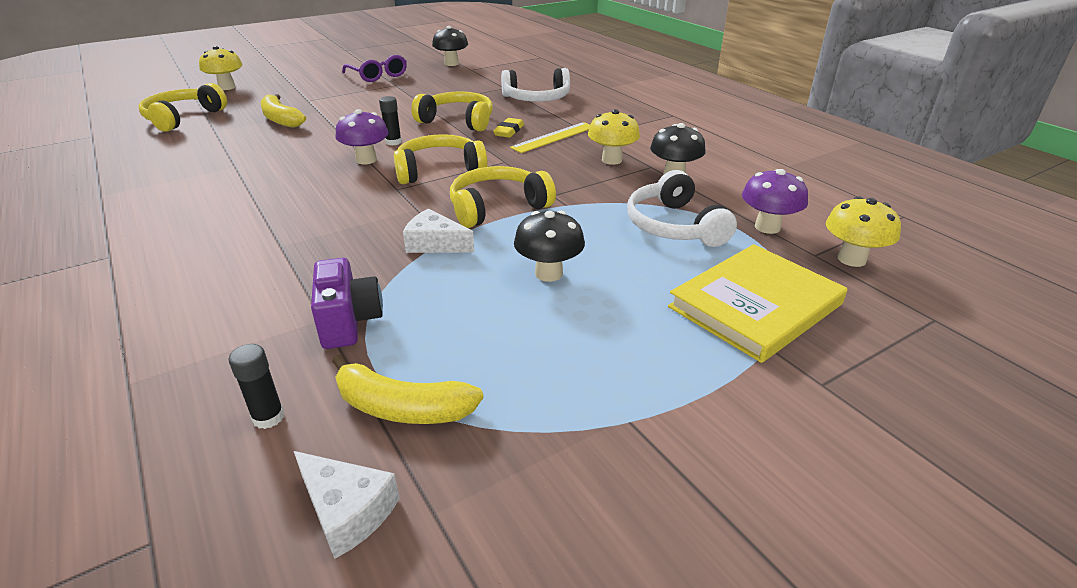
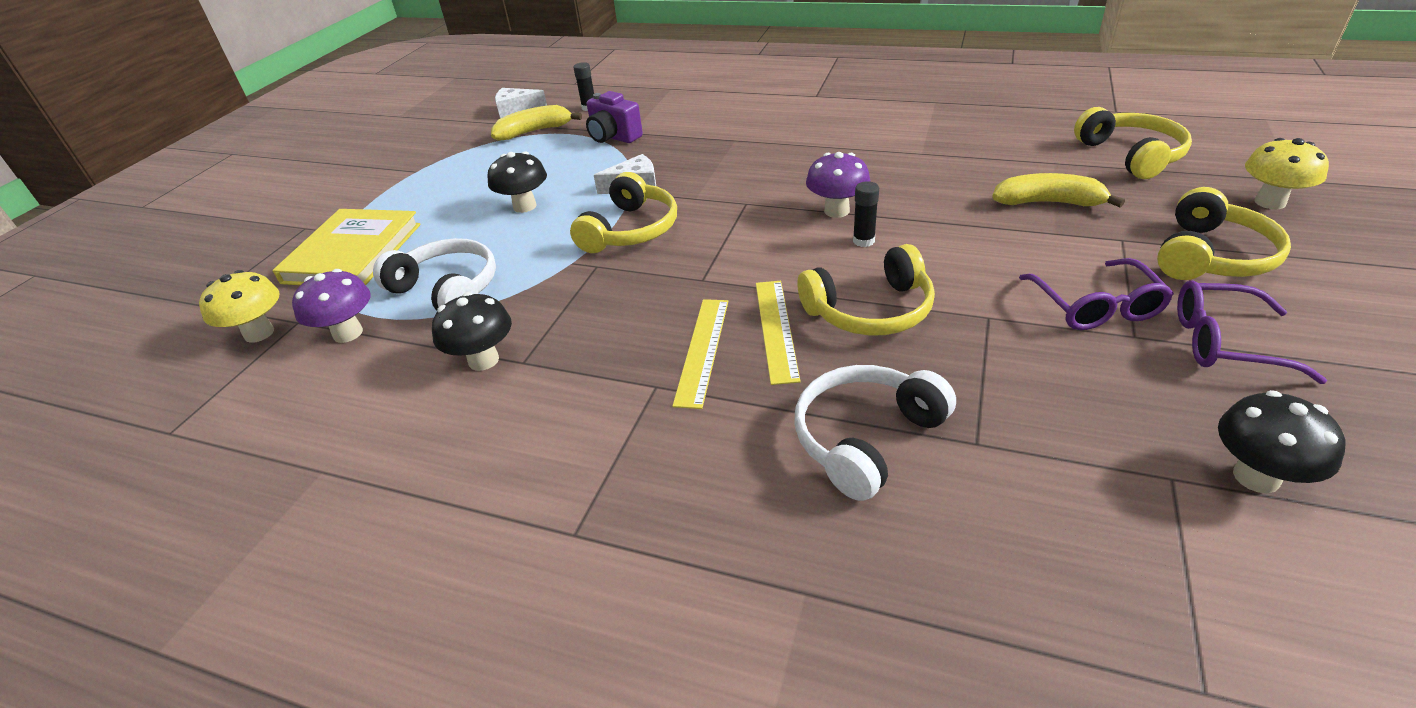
camera: 145 degrees right, 5 degrees up
(382, 92) = (1095, 306): none -> purple glasses
(439, 170) = (746, 236): yellow headphones -> yellow headphones (1211, 256)
(509, 131) = (776, 329): yellow eraser -> yellow ruler
(611, 160) = (582, 347): yellow mushroom -> none

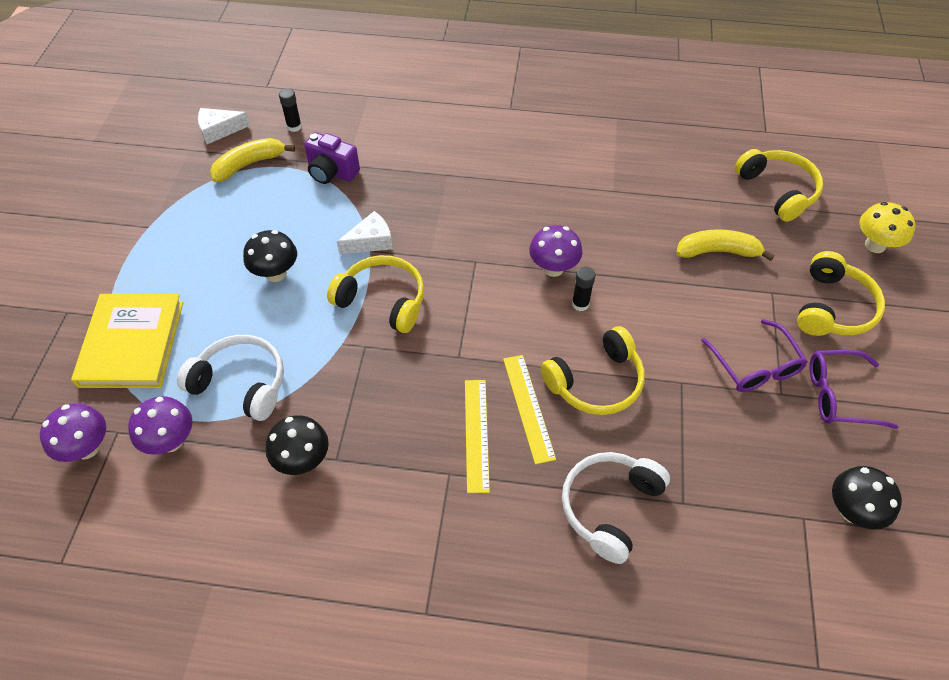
camera: 15 degrees left, 15 degrees up
(259, 333) = (87, 448): yellow mushroom -> purple mushroom
(630, 230) = (383, 300): yellow headphones -> yellow headphones turned 75 degrees counterclockwise

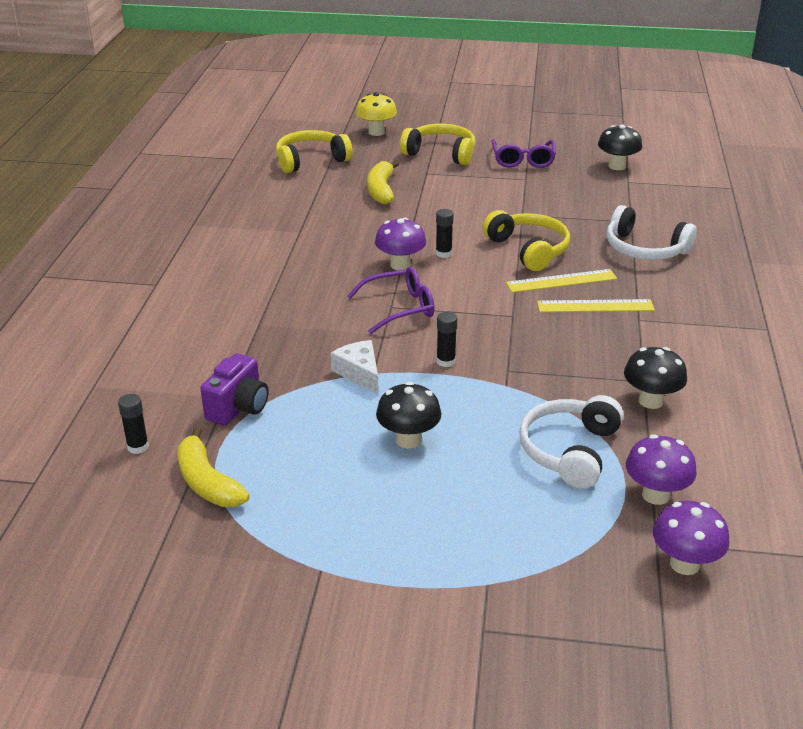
camera: 90 degrees left, 20 degrees down
(131, 343) = (527, 551): yellow book -> none
(219, 130) = (123, 521): white cheese -> none
(383, 300) = (445, 361): yellow headphones -> black glue stick
(755, 366) = (501, 186): purple glasses -> purple glasses (400, 308)

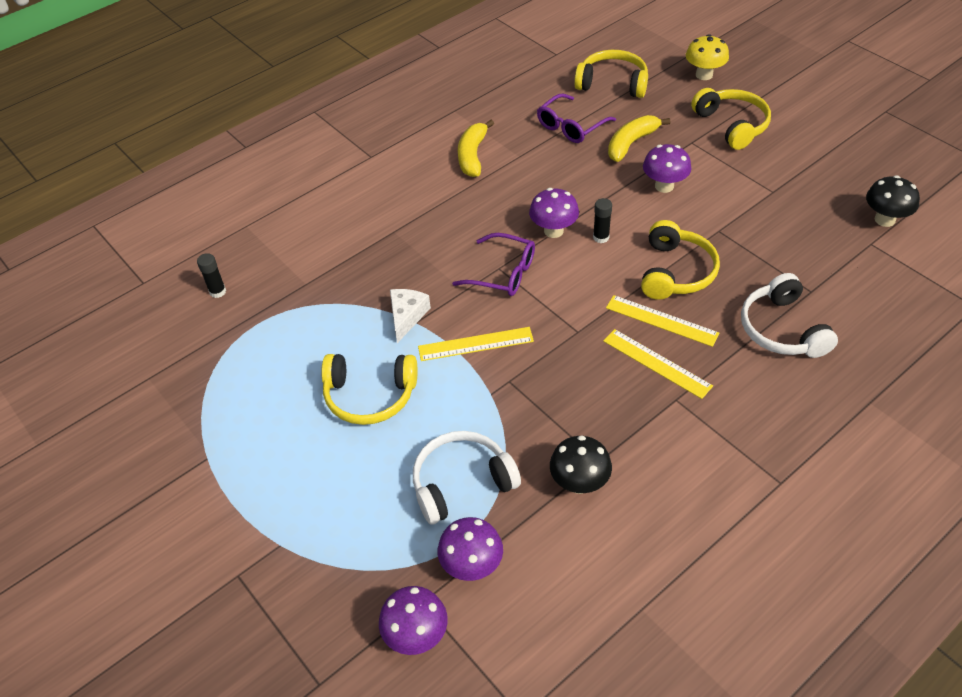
camera: 45 degrees right, 15 degrees up
(207, 482) = (223, 345): yellow banana -> yellow banana (472, 155)
(238, 408) = (302, 297): purple camera -> none
(408, 440) = (370, 396): black mushroom -> yellow headphones
(445, 205) = (664, 186): none -> purple mushroom
(445, 361) = (475, 344): black glue stick -> yellow ruler
(523, 160) = (798, 168): purple glasses -> purple glasses (571, 126)

